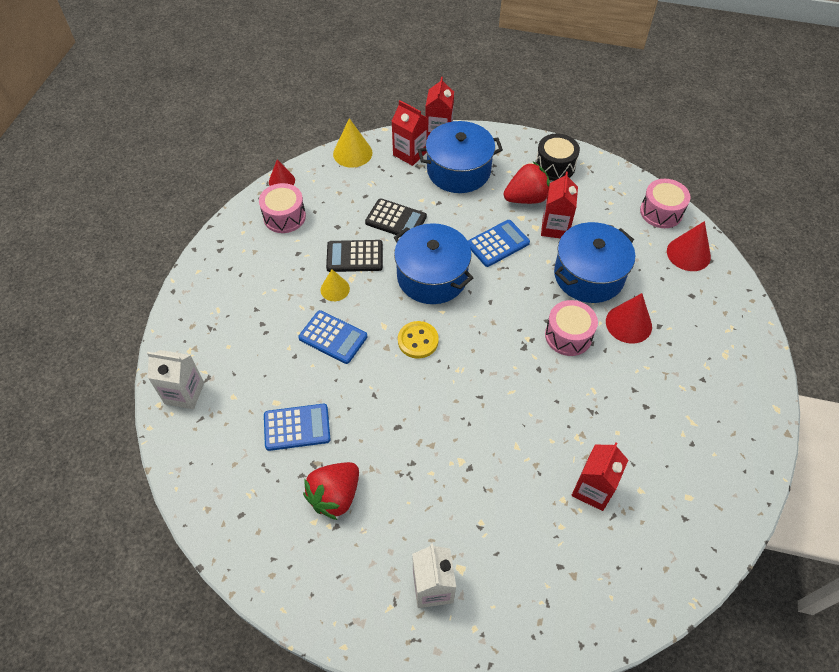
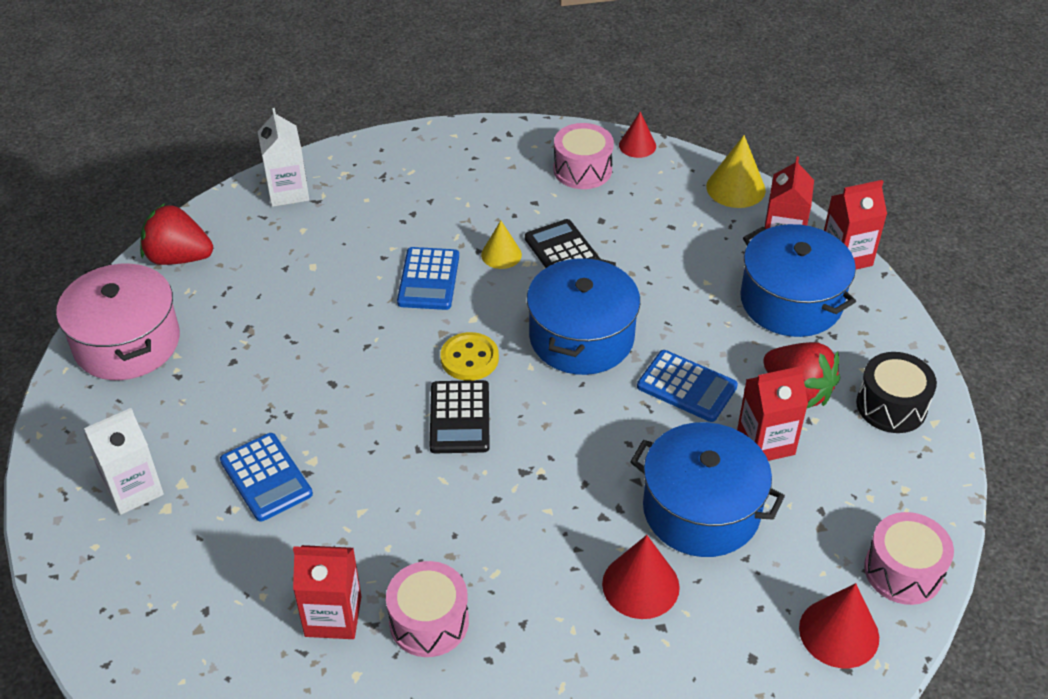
camera: 65 degrees right, 10 degrees down
(280, 554) = (127, 342): none -> pink pot
(297, 427) = (288, 296): blue calculator -> blue calculator (266, 477)
(335, 496) = (215, 361): red strawberry -> red strawberry (178, 258)
(396, 220) = (652, 269): black calculator -> black calculator (459, 417)
(568, 335) = (573, 516): pink drum -> pink drum (429, 621)

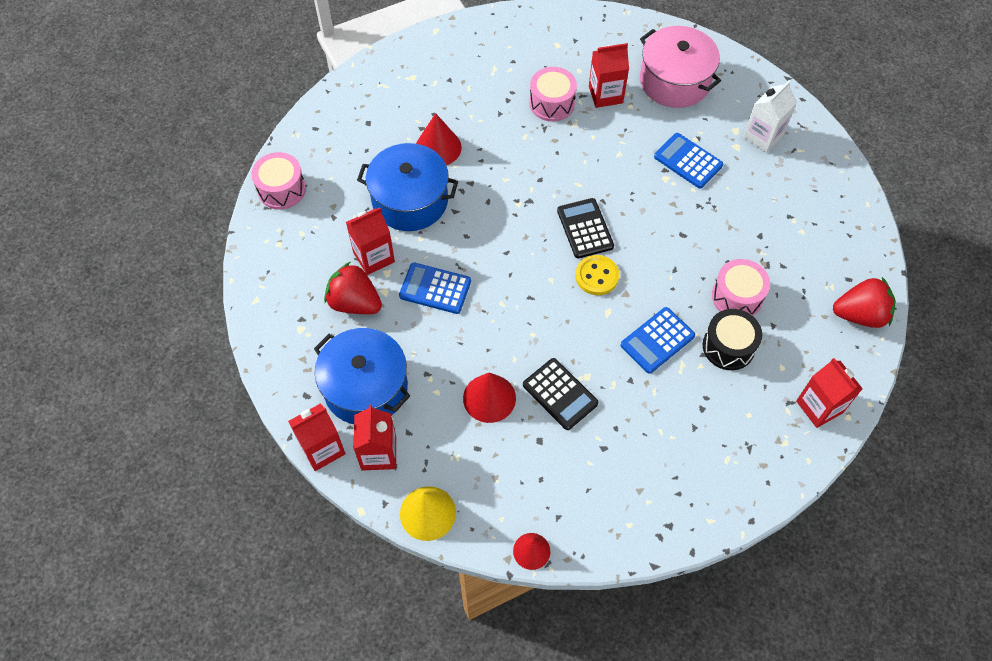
camera: 165 degrees right, 15 degrees up
(127, 342) = (842, 233): pink pot -> pink pot (675, 81)
(288, 192) = (819, 407): white carton -> red carton
(428, 279) = (657, 340): blue calculator -> blue calculator turned 120 degrees counterclockwise
(501, 254) = (610, 380): yellow cone -> none
(581, 337) = (522, 314): blue pot -> none
(582, 170) = (574, 502): pink drum -> pink drum (737, 296)
(839, 632) = (320, 146): red cone -> red cone (489, 398)
(891, 406) = (286, 306): black drum -> black drum (728, 346)

